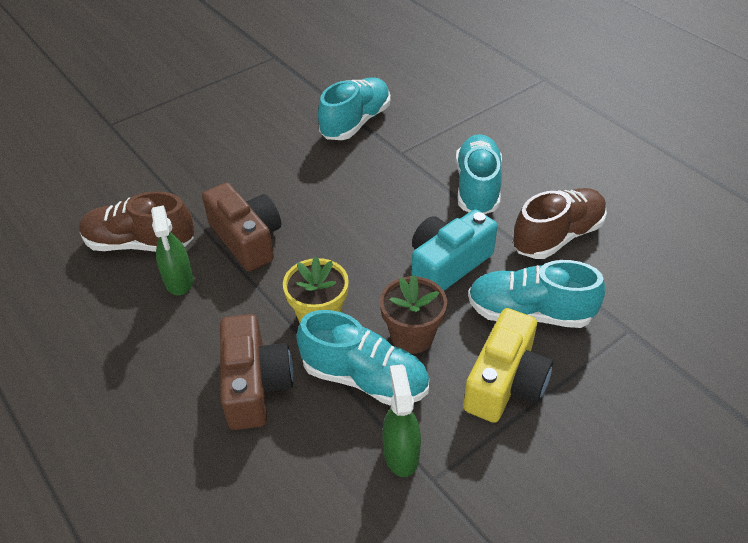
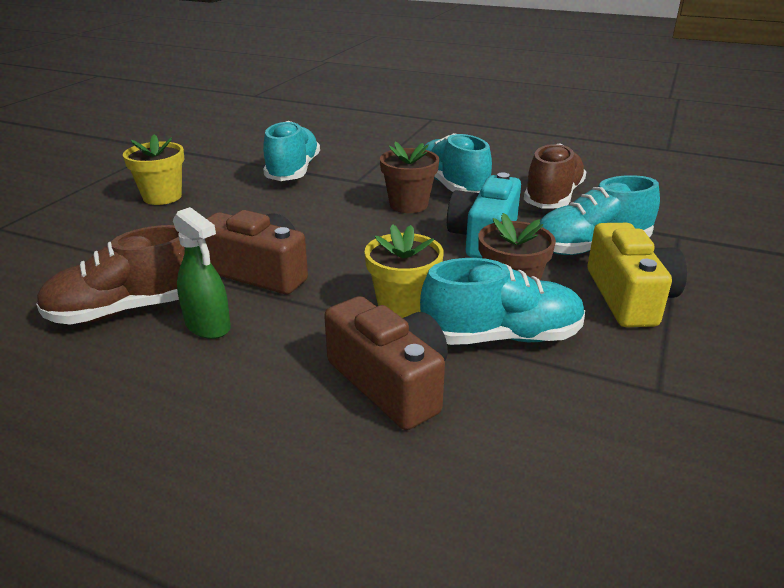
camera: 30 degrees left, 15 degrees down
(235, 124) = (162, 197): none -> yellow flower pot
(401, 453) = (604, 381): green spray bottle -> none
(418, 200) = (408, 205): none -> brown flower pot

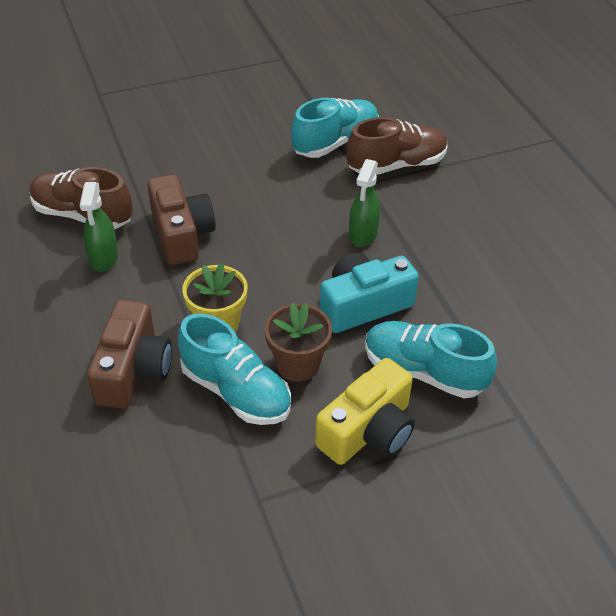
camera: 45 degrees right, 15 degrees up
(162, 197) = (216, 119): yellow flower pot -> none
(408, 205) = (363, 235): brown flower pot -> green spray bottle
(452, 186) = (429, 236): turquoise shoe -> none
(553, 197) = (489, 304): brown shoe -> brown shoe (396, 165)

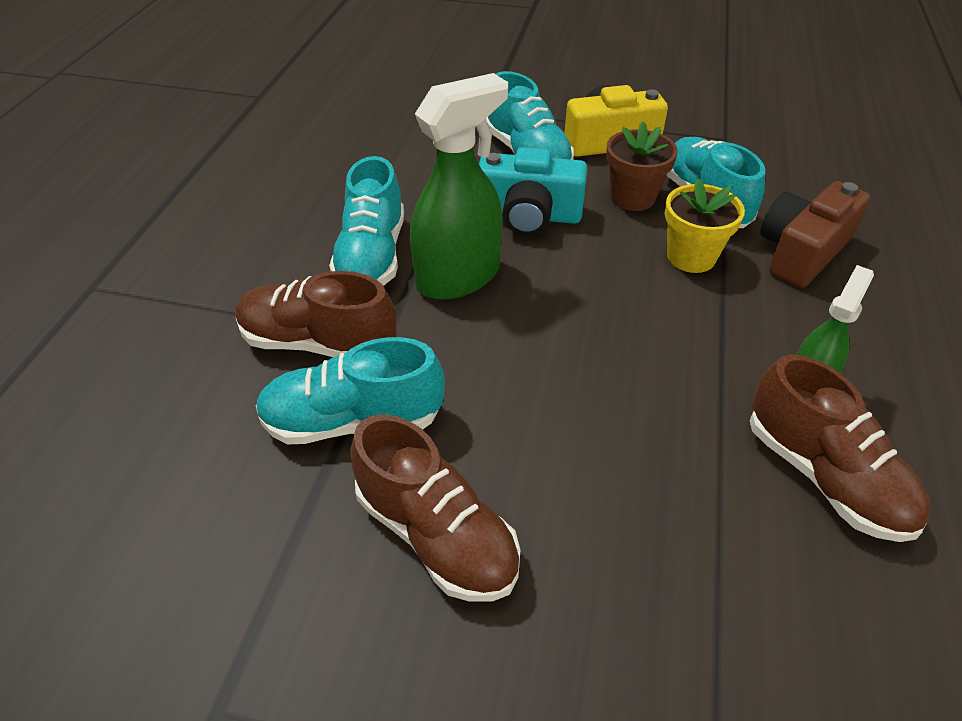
camera: 145 degrees left, 0 degrees up
(181, 234) = (682, 376): brown camera -> none
(254, 123) = (436, 534): none -> brown shoe
(363, 235) = (458, 277): green spray bottle -> green spray bottle, size x1.68
(431, 224) = (372, 256): none -> turquoise shoe

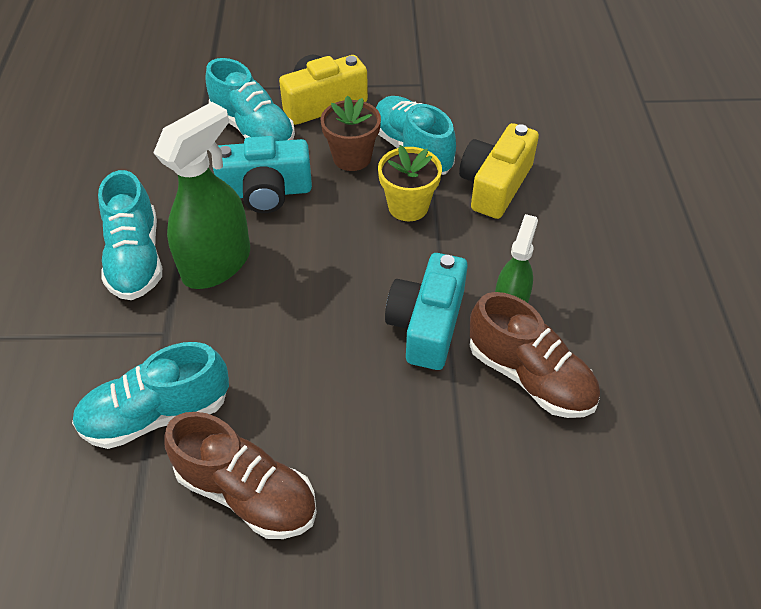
camera: 15 degrees left, 5 degrees up
(318, 343) = (109, 350): brown shoe -> none
(695, 388) = (427, 324): none -> turquoise camera
(801, 252) = (495, 185): brown camera -> yellow camera

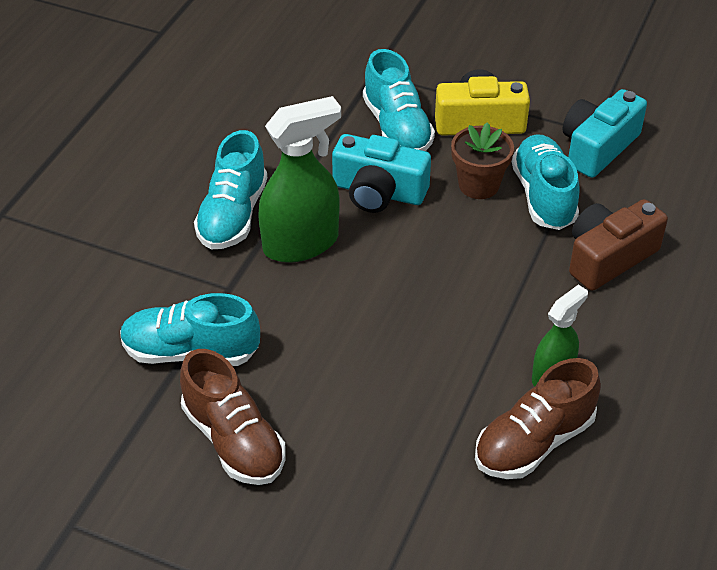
camera: 25 degrees right, 5 degrees down
(408, 206) = (508, 250): yellow flower pot -> none
(427, 324) = (463, 363): turquoise camera -> turquoise camera (598, 147)
(495, 185) = (609, 257): yellow camera -> brown camera
(529, 376) = (534, 442): brown shoe -> brown shoe turned 75 degrees clockwise

